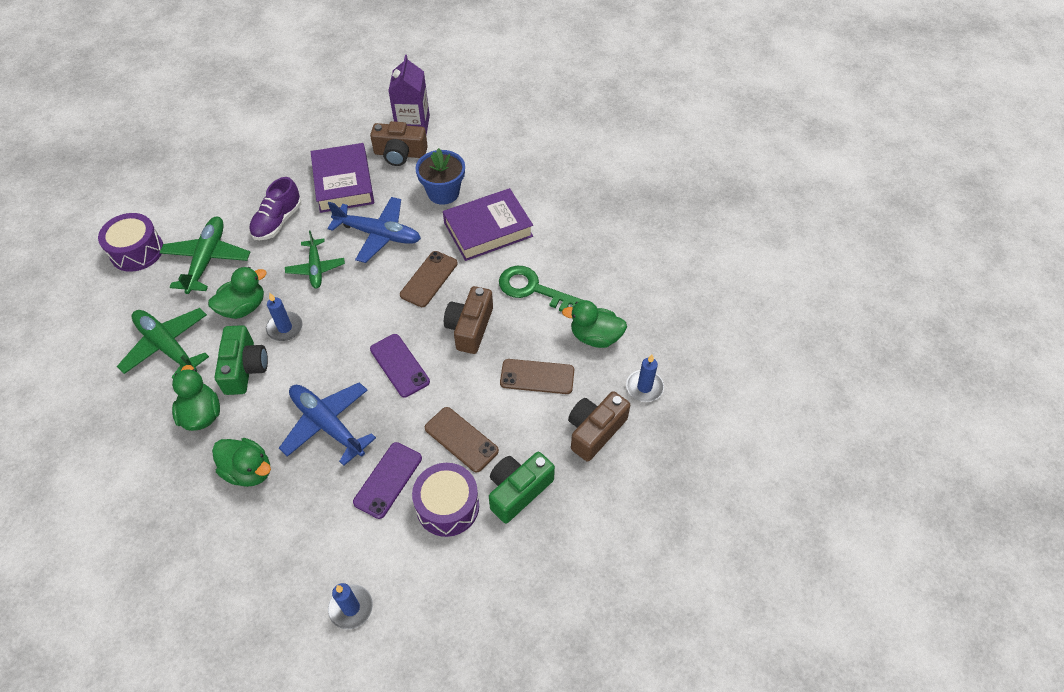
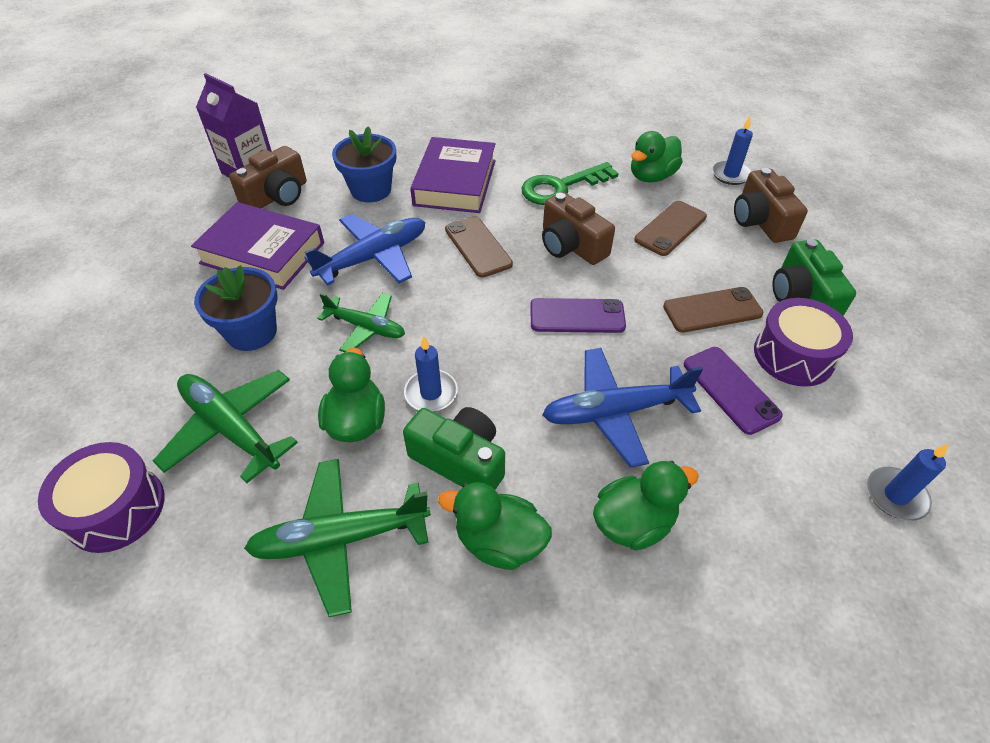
camera: 55 degrees left, 5 degrees down
(278, 222) = (252, 332): purple shoe -> blue flower pot

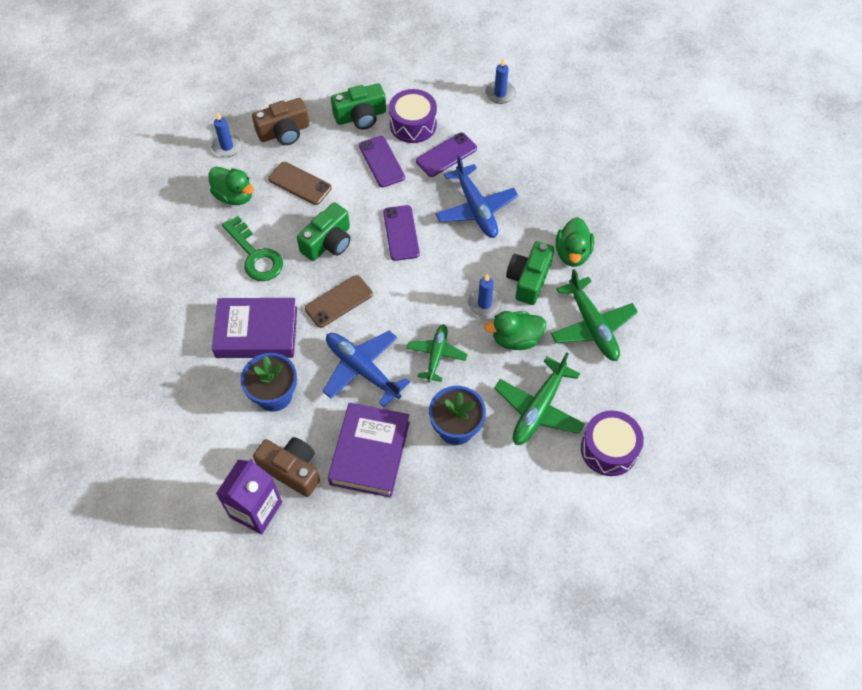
camera: 100 degrees left, 10 degrees up
(571, 245) = (328, 242): brown camera -> green camera
(633, 522) = (545, 197): green duck -> none
(712, 310) = (381, 162): brown phone -> purple phone

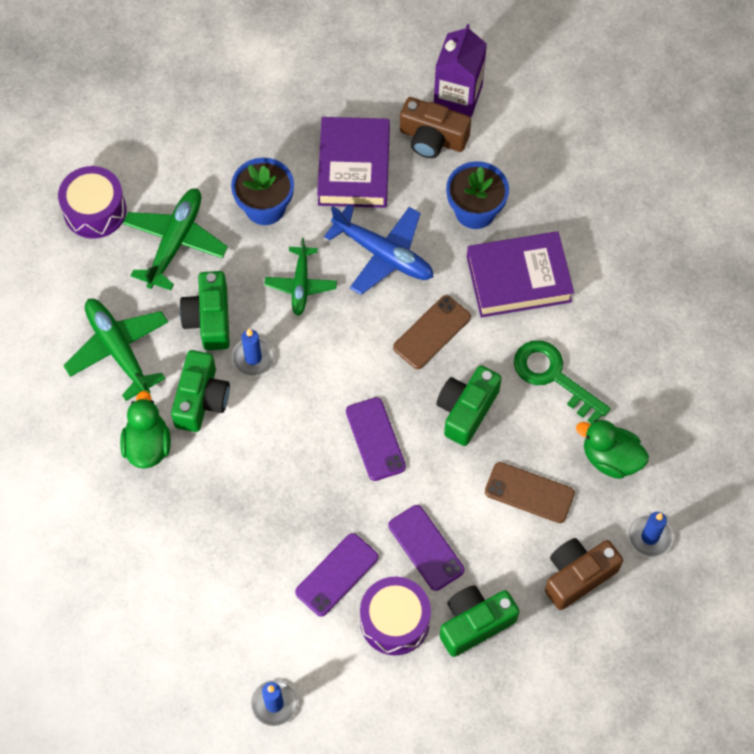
camera: 170 degrees right, 5 degrees up
(476, 209) = (282, 492): blue plane -> none
(516, 339) = (209, 319): green duck -> green camera

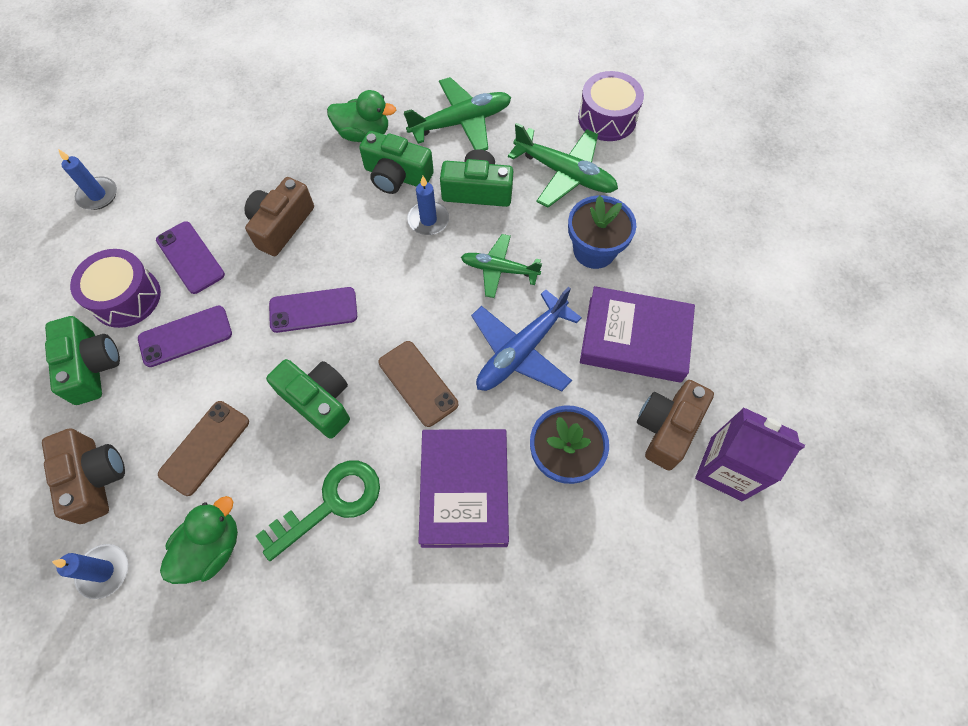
camera: 100 degrees right, 0 degrees up
(282, 497) = (281, 225): none -> brown camera

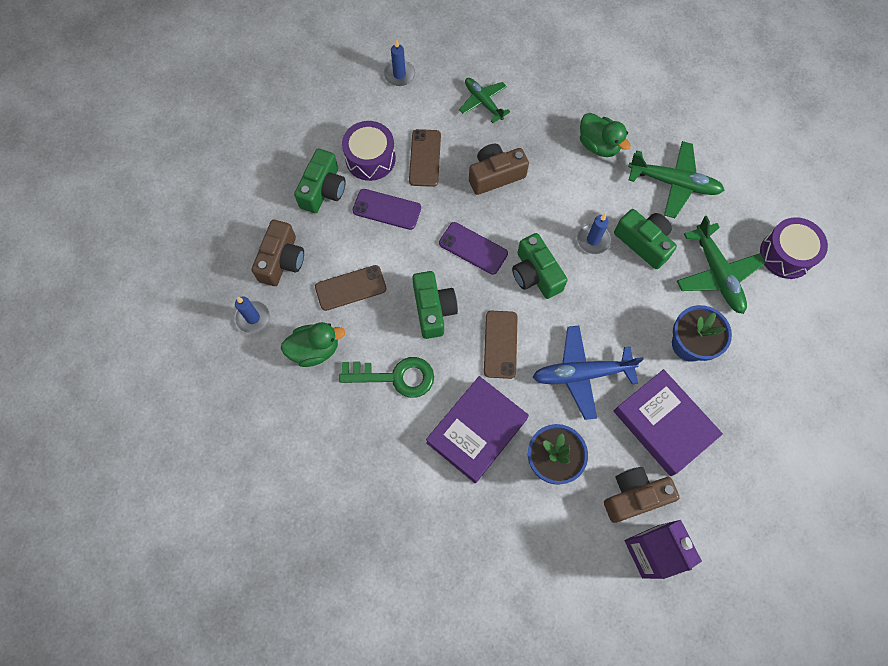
camera: 40 degrees right, 5 degrees up
(190, 257) = (425, 158): purple phone -> brown phone
(397, 176) = (597, 192): green camera -> green camera (535, 274)
(499, 269) = (612, 309): green plane -> green plane (483, 102)

